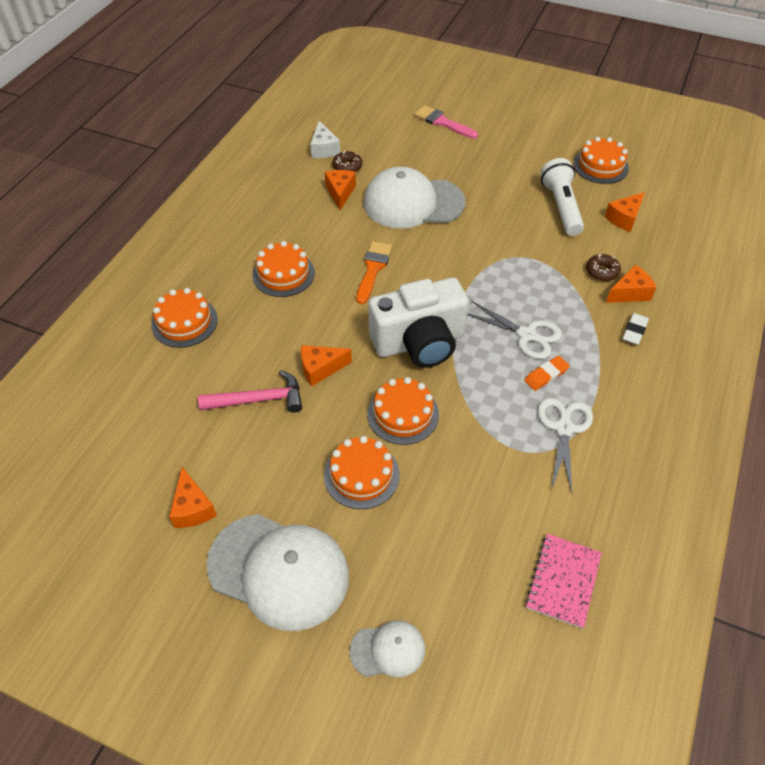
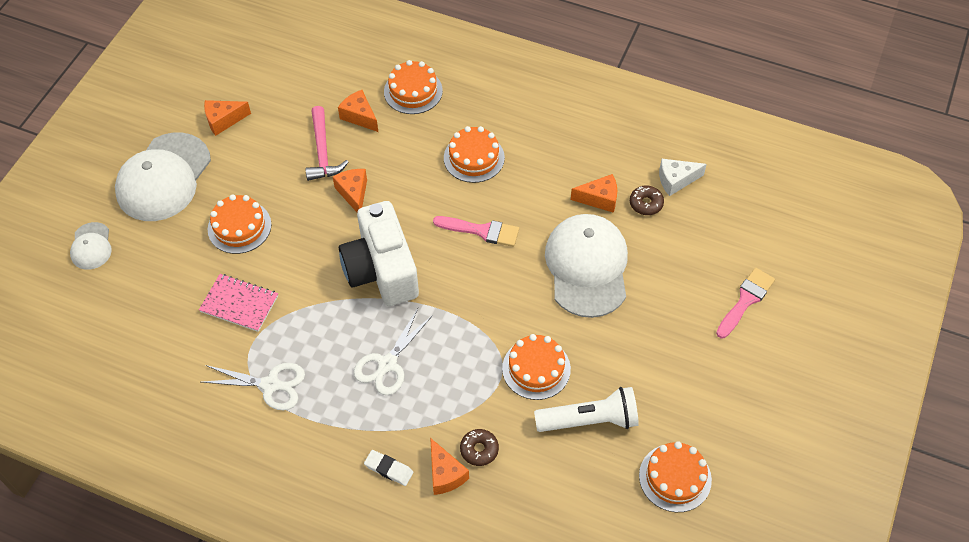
camera: 90 degrees right, 5 degrees up
(373, 269) = (481, 231): orange brush -> pink brush
(403, 414) = (298, 256): orange cake -> orange cake (536, 368)
(546, 375) = (334, 376): orange eraser -> none
(563, 581) = (123, 366): pink notebook -> pink notebook (239, 304)
(624, 218) = (572, 489): orange cheese -> orange cheese (359, 116)

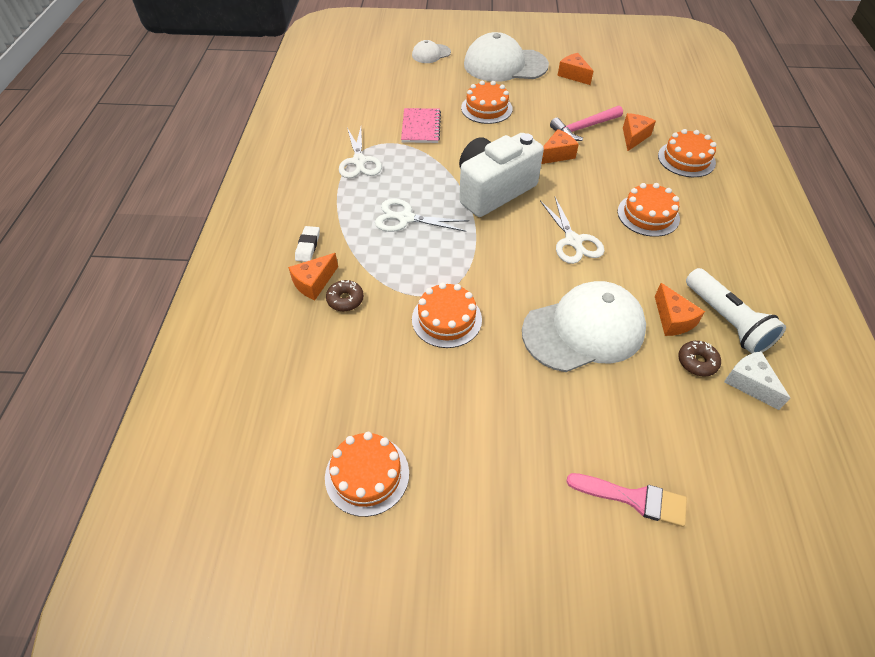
camera: 70 degrees right, 5 degrees down
(481, 231) = (573, 241): pink brush -> white scissors
(589, 420) = (407, 377): white flashlight -> white flashlight (726, 321)

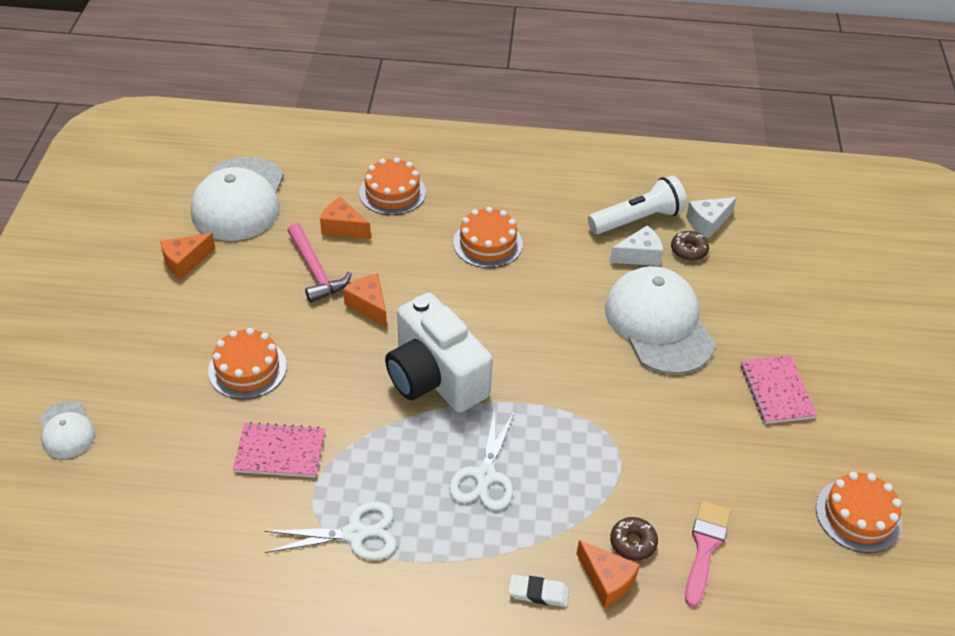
camera: 90 degrees left, 5 degrees down
(446, 319) = (654, 439): orange cake -> none
(505, 65) = (133, 335): white cap -> white cap (239, 199)
(515, 422) = (776, 391): none -> pink notebook
(573, 241) = (529, 313): white scissors -> none
(634, 498) = (835, 320): pink brush -> pink brush (705, 547)
(672, 319) = (639, 256): orange cheese -> white cheese

